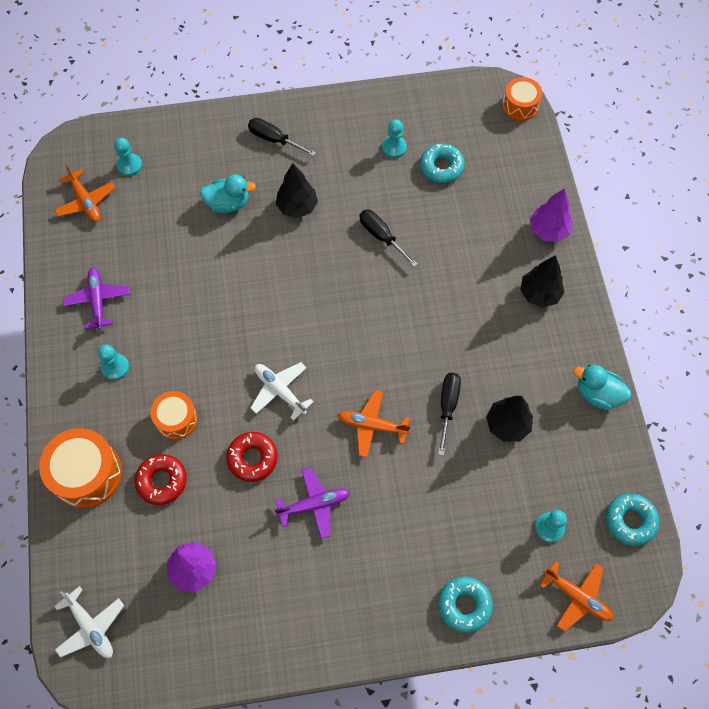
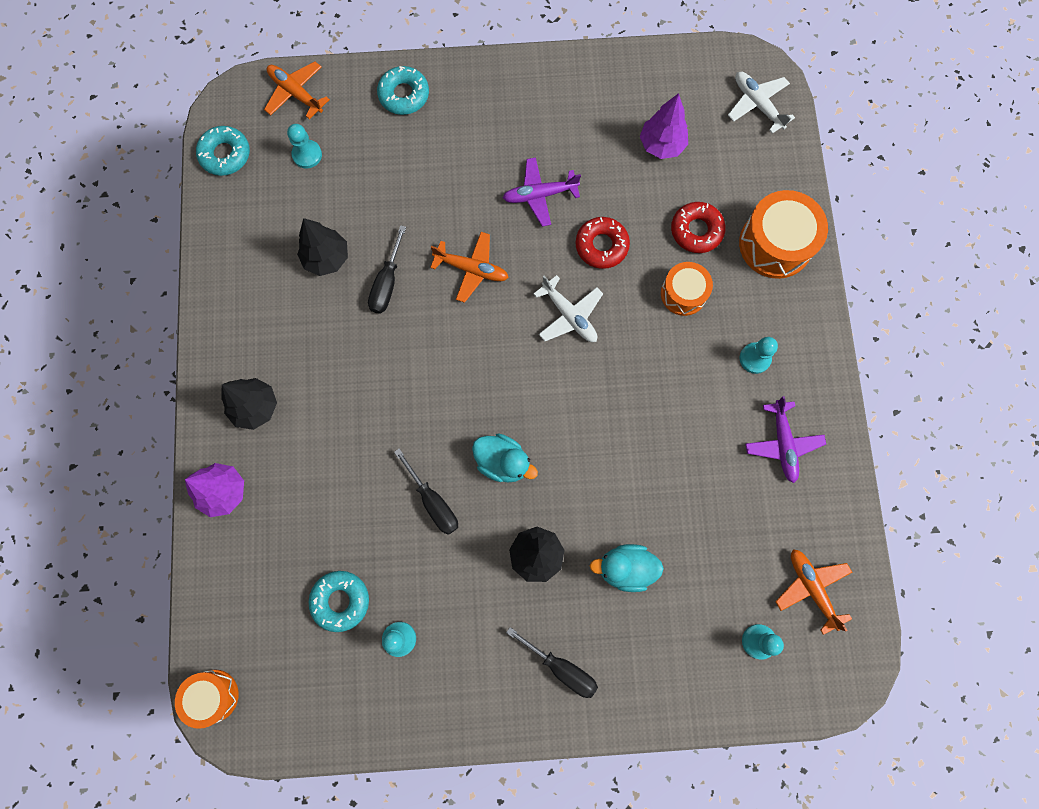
camera: 175 degrees left, 10 degrees up
(597, 394) = (221, 283): turquoise duck -> turquoise duck (503, 462)

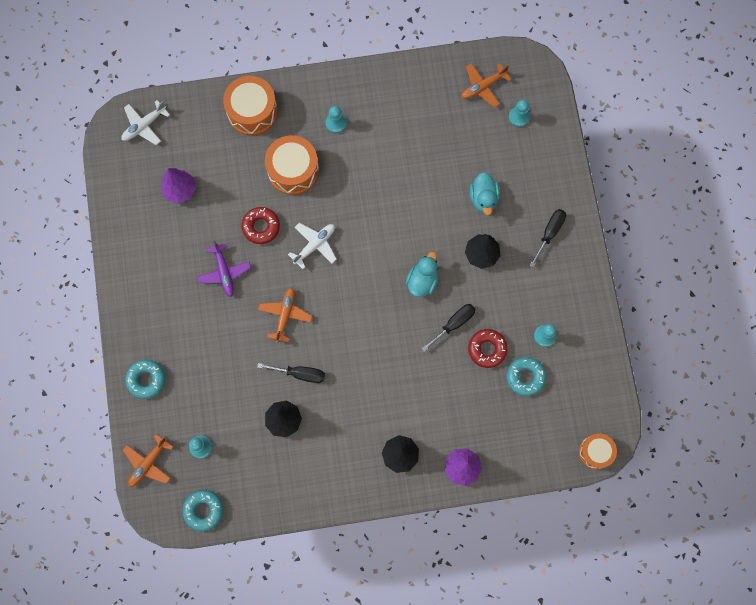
camera: 95 degrees left, 0 degrees up
(683, 293) = (293, 170): orange drum -> orange drum, size x1.61
(696, 230) = (245, 164): red donut -> red donut (487, 349)
(782, 444) = (392, 105): purple plane -> none

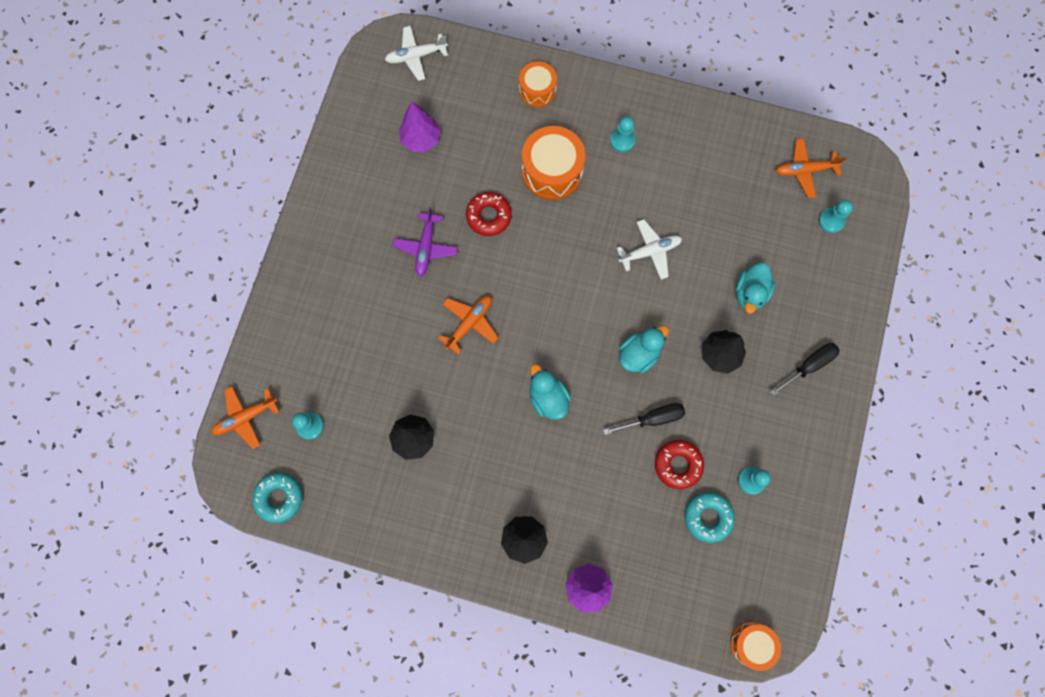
camera: 25 degrees right, 0 degrees up
(146, 380) = (288, 325): turquoise donut -> none
(252, 112) = (537, 90): orange drum -> orange drum, size x0.62
(300, 374) = (455, 395): black screwdriver -> none
(315, 245) = (538, 261): white plane -> white plane (650, 251)
(370, 344) = (548, 398): none -> turquoise duck

